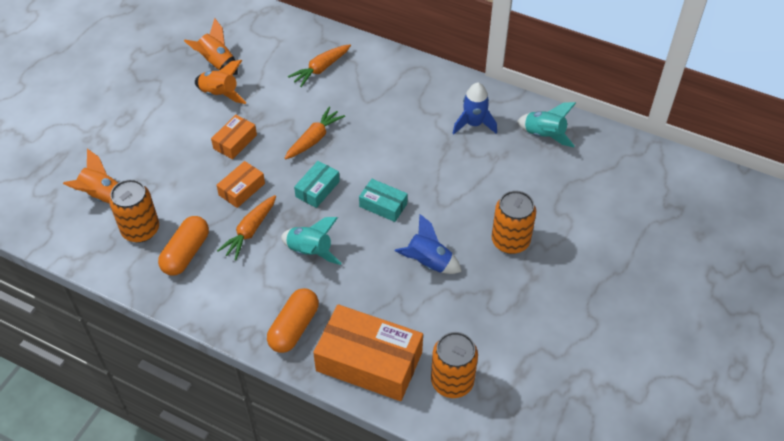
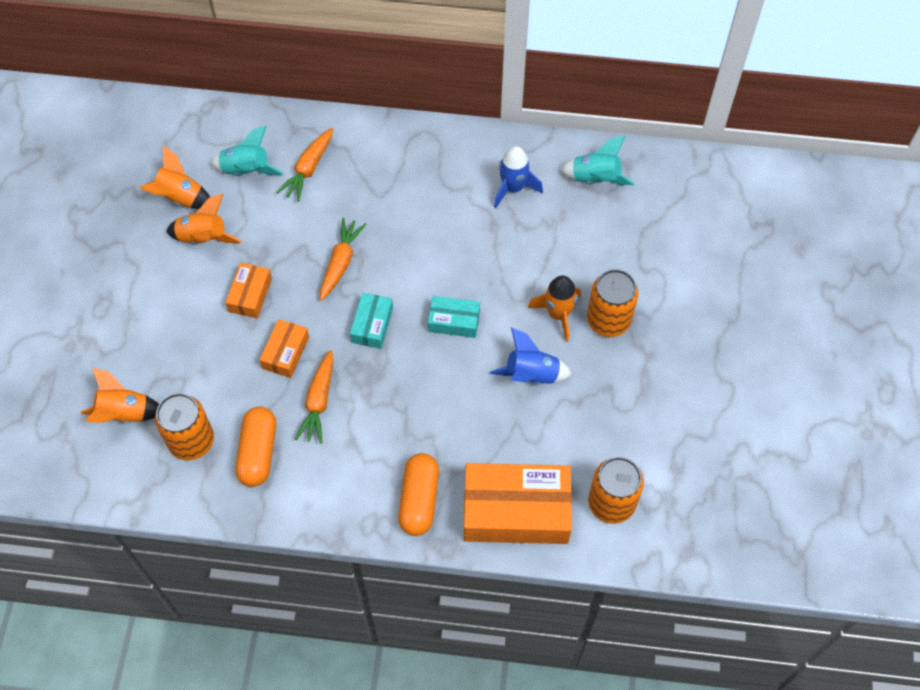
camera: 20 degrees left, 10 degrees up
(310, 251) = (397, 404): turquoise rocket -> turquoise rocket (246, 170)
(470, 224) = (558, 314): none -> orange rocket

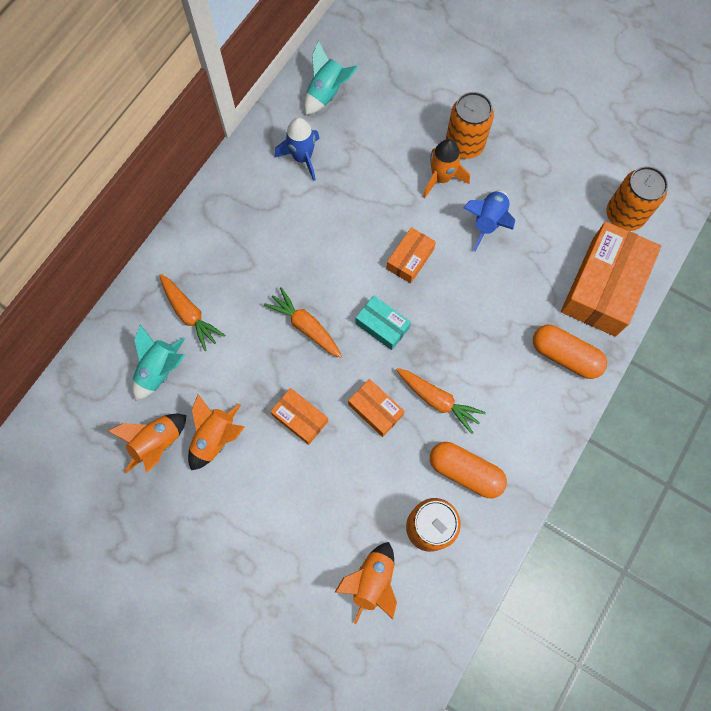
camera: 65 degrees left, 10 degrees up
(454, 321) = (410, 259): turquoise box -> orange box

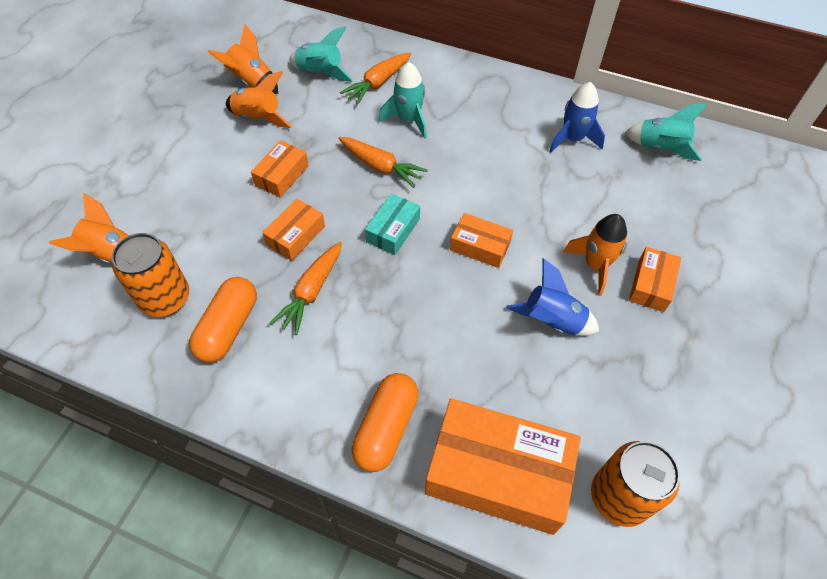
camera: 80 degrees right, 15 degrees down
(249, 293) = (408, 120): none -> turquoise rocket
(305, 326) = (381, 167): orange carrot -> orange carrot turned 90 degrees clockwise
(464, 145) = (651, 285): orange can -> orange box

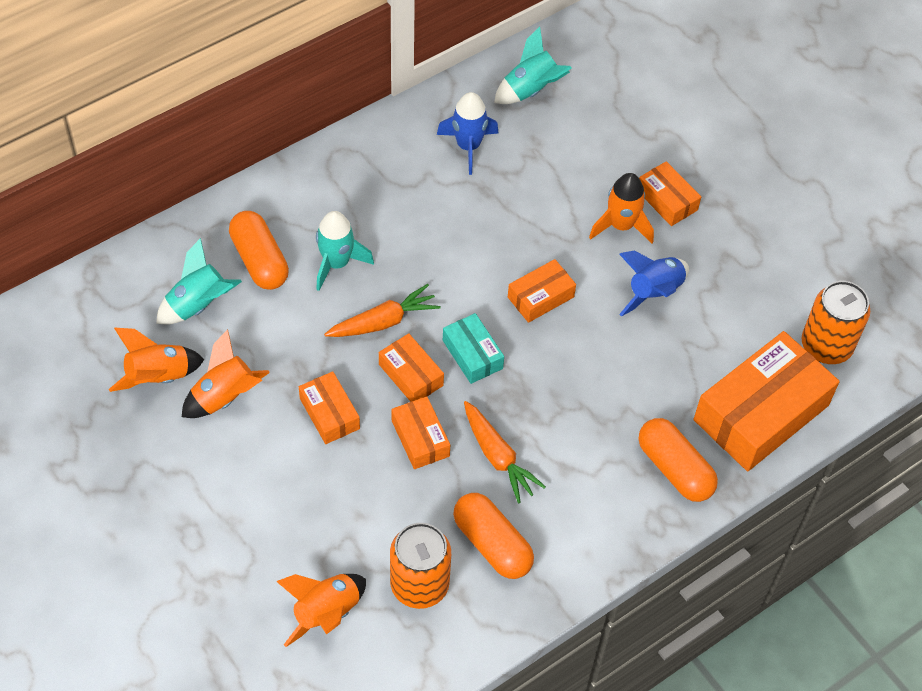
camera: 60 degrees left, 0 degrees up
(347, 203) = (411, 375): none -> orange box
(378, 83) = (259, 260): orange carrot -> orange capsule

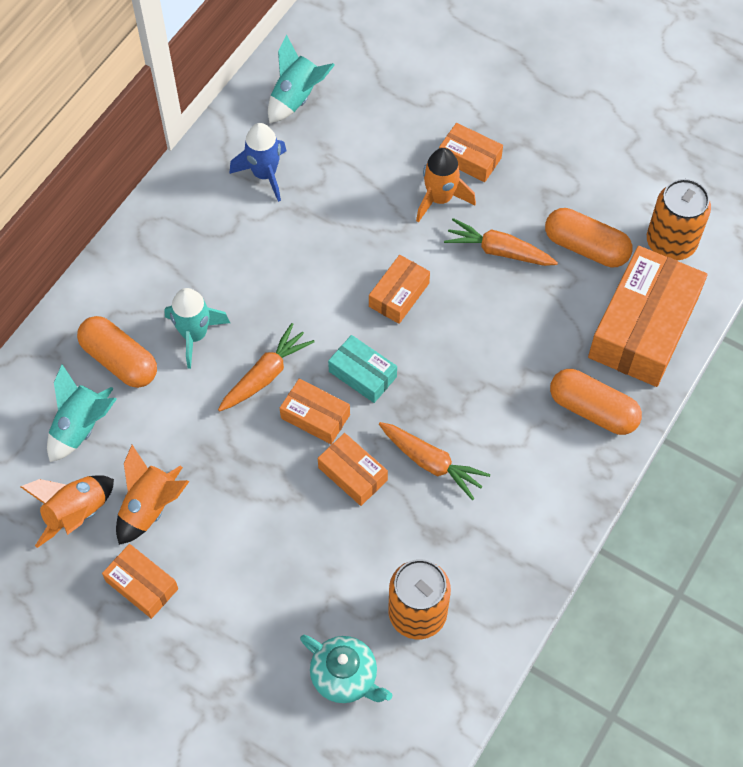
camera: 20 degrees left, 5 degrees up
(327, 613) = (345, 676): orange rocket -> turquoise teapot
(329, 413) = (257, 484): orange box -> orange box (142, 585)
(492, 544) = (465, 547): orange capsule -> orange capsule (586, 247)
(654, 292) = (498, 251): blue rocket -> orange carrot

